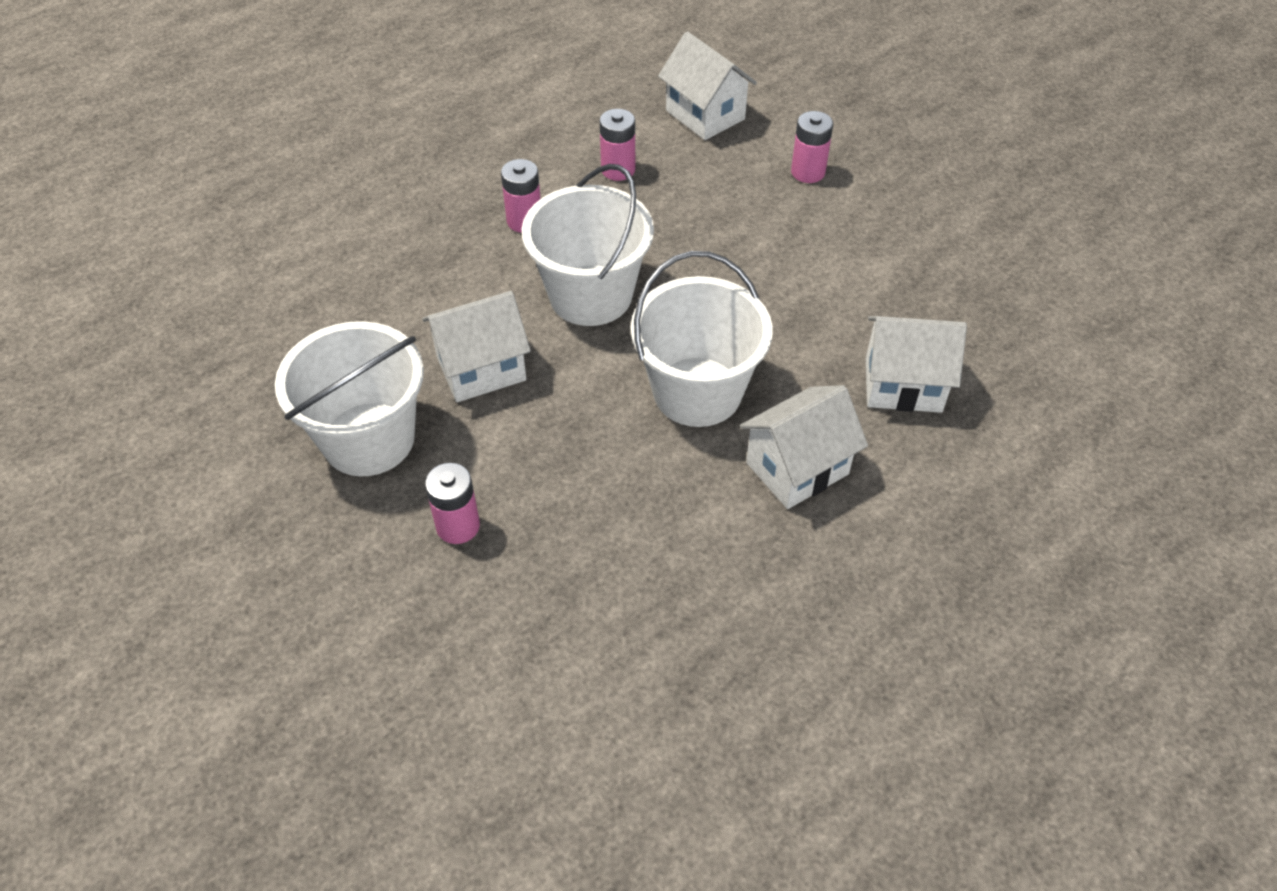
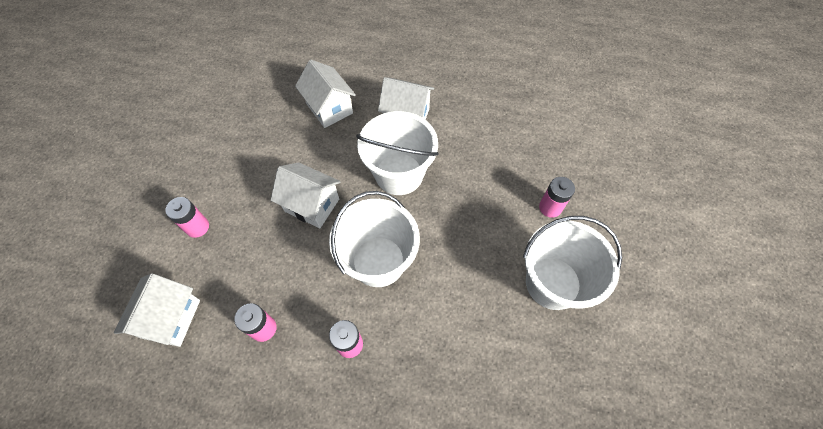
camera: 130 degrees left, 10 degrees up
(481, 369) = (469, 271): white house -> white house (312, 205)

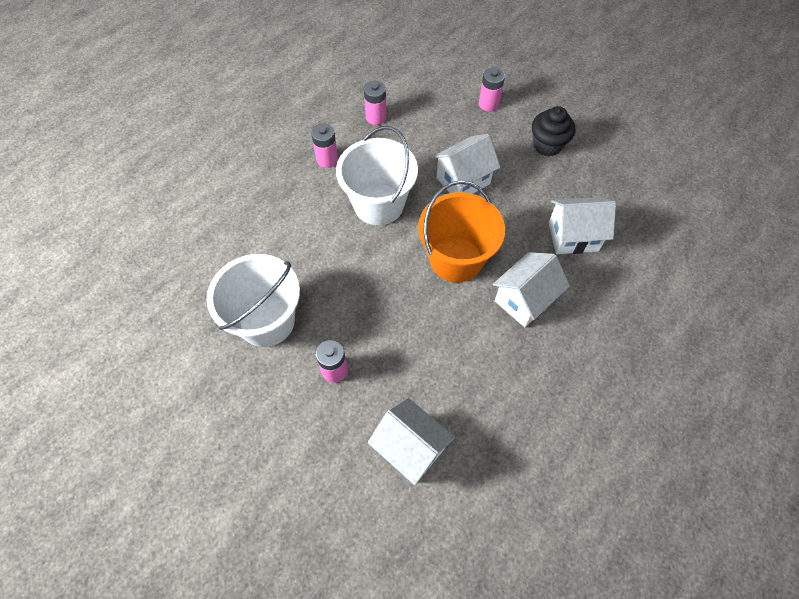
camera: 120 degrees right, 0 degrees up
(171, 318) = (419, 73): white house -> white house (410, 448)
(235, 158) = (547, 145): none -> black cupcake
(399, 174) = (456, 259): white bucket -> orange bucket

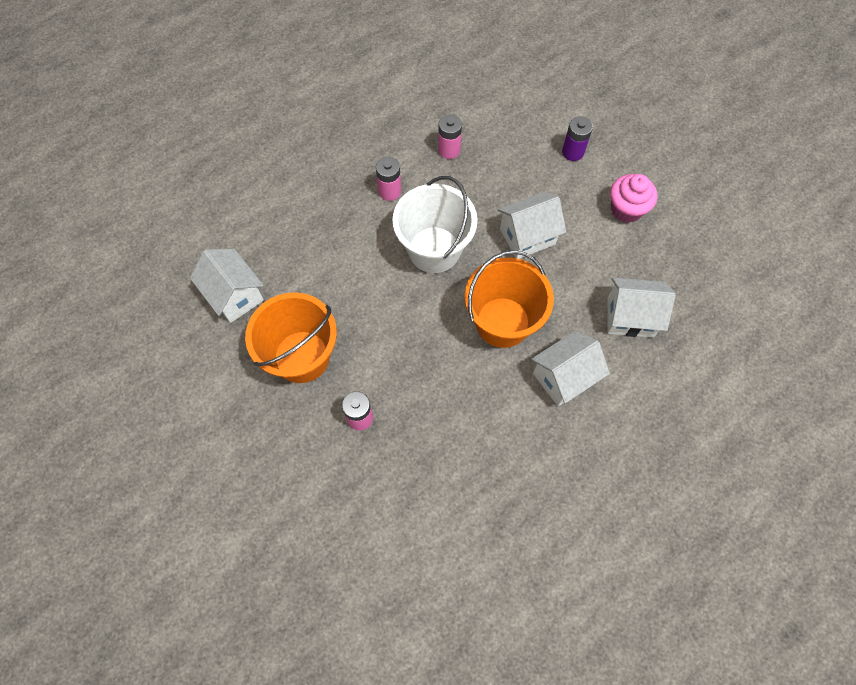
camera: 10 degrees right, 5 degrees up
(267, 321) = (302, 356): white bucket -> orange bucket
(410, 448) = (420, 508): white house -> white house (235, 296)
(488, 104) = (573, 152): pink battery -> purple battery
(547, 145) = (626, 209): black cupcake -> pink cupcake

